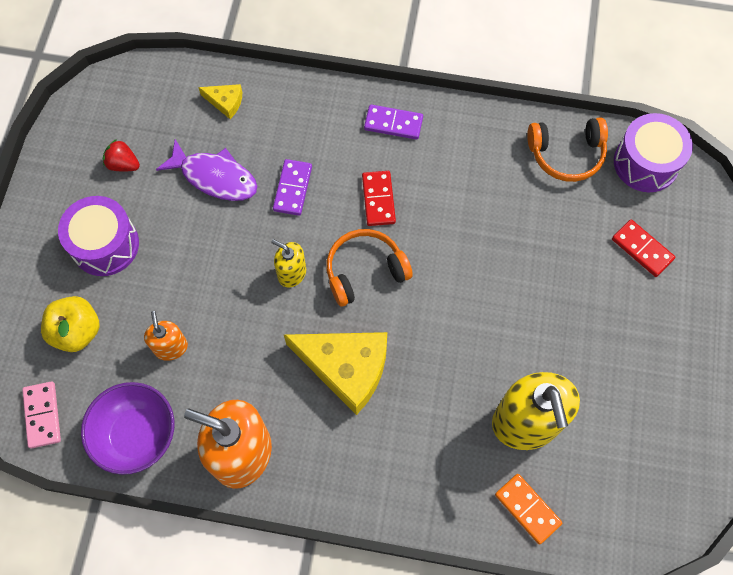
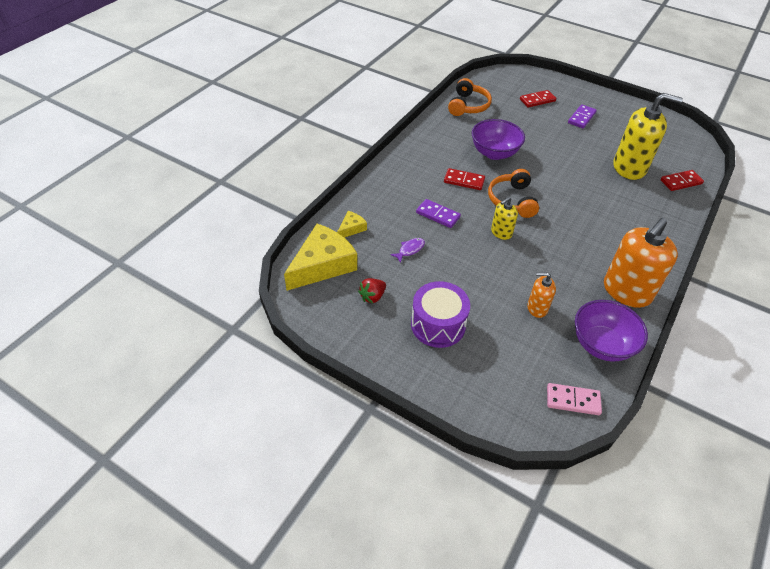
camera: 70 degrees left, 20 degrees down
(77, 331) = (506, 360): yellow apple -> none
(215, 177) = (410, 250): purple fish -> purple fish, size x0.50
(346, 368) = (577, 227): yellow cheese -> yellow cheese (322, 265)
(393, 124) = (413, 160): purple domino -> purple domino (581, 118)
(463, 221) = (494, 153): none -> purple bowl
(527, 509) = (681, 182): orange domino -> red domino
(646, 163) = (486, 84): purple drum -> none

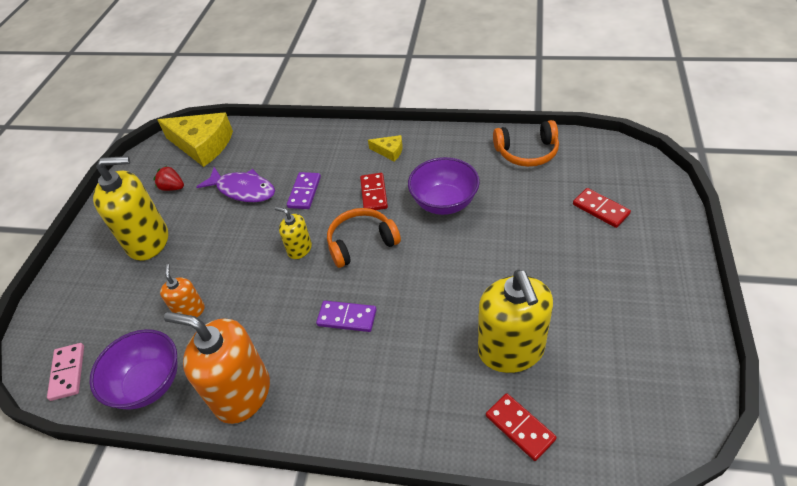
camera: 75 degrees right, 0 degrees up
(351, 228) = (257, 143): yellow cheese -> yellow cheese (389, 151)
(410, 250) = (243, 190): purple fish -> purple fish, size x1.98
(438, 325) = (148, 241): purple drum -> yellow soap dispenser
(581, 118) = (598, 267): purple domino -> purple domino (347, 318)

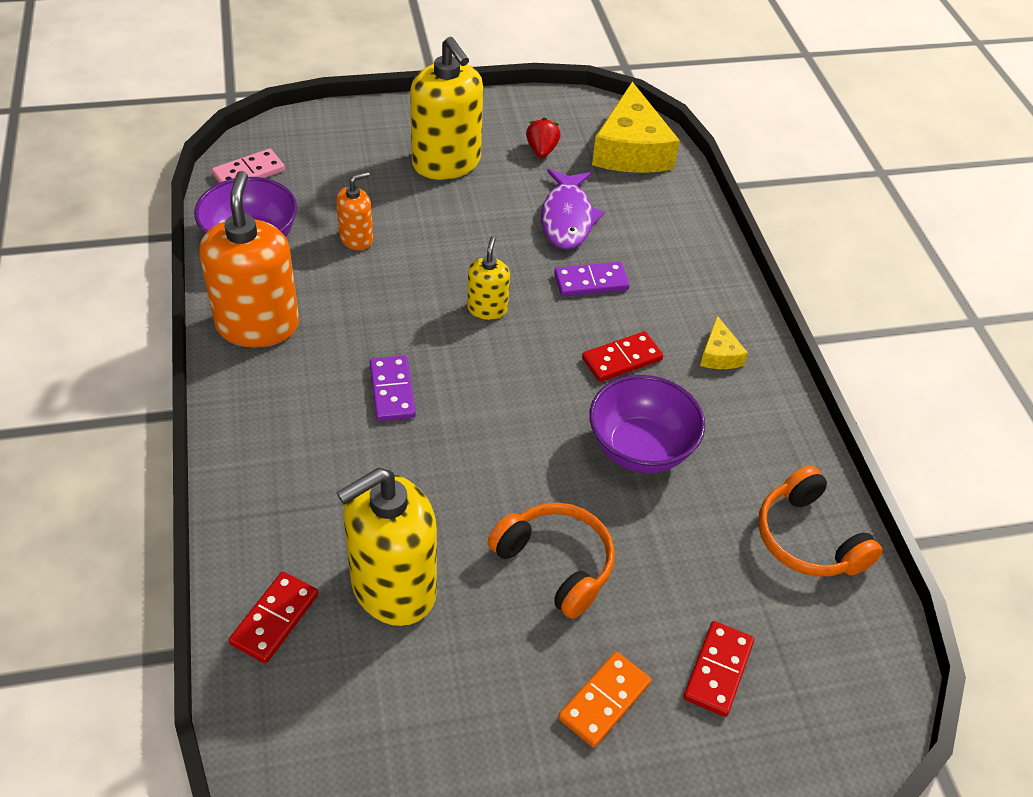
camera: 60 degrees right, 0 degrees up
(361, 243) = (523, 371): orange headphones -> orange headphones (556, 564)
(612, 262) = (604, 701): none -> orange domino

